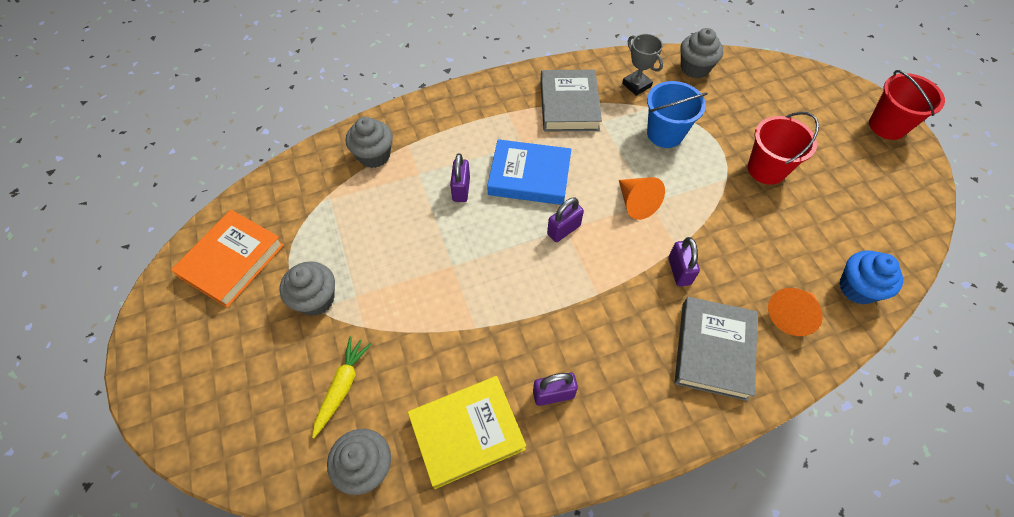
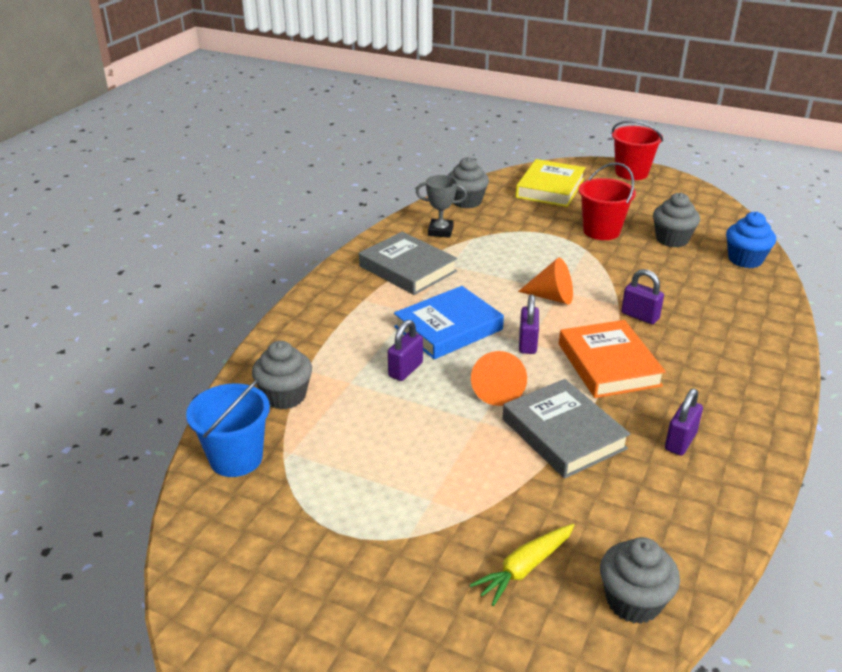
camera: 45 degrees left, 25 degrees down
(232, 261) = (259, 568): orange book -> orange book (609, 364)
(316, 299) = (397, 530): grey cupcake -> grey cupcake (672, 239)
(342, 387) = (524, 568): yellow carrot -> yellow carrot turned 105 degrees counterclockwise
(461, 189) = (405, 370): purple padlock -> purple padlock turned 75 degrees clockwise
(467, 433) = (665, 513): yellow book -> yellow book (550, 188)
(665, 134) = (506, 248): blue bucket -> blue bucket (236, 458)
(713, 350) = (727, 343): grey book -> grey book (563, 434)
(791, 315) = (735, 295): orange cone -> orange cone (497, 390)

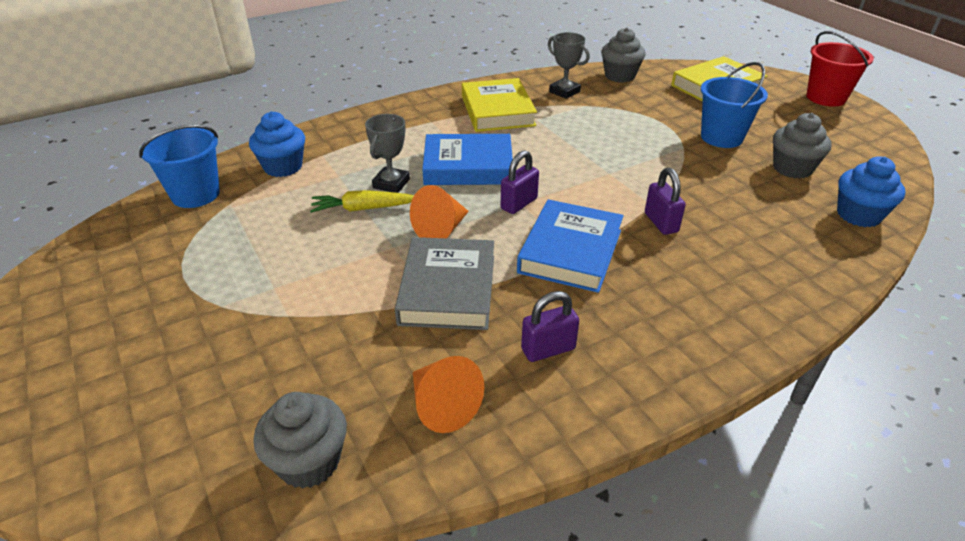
camera: 35 degrees right, 5 degrees up
(285, 396) = (283, 167): grey cupcake -> blue cupcake
(405, 370) = (391, 183): purple padlock -> grey trophy
(408, 269) = (497, 111): grey book -> yellow book
(524, 568) = (265, 379): yellow carrot -> yellow carrot (363, 209)
(551, 297) = (593, 175): orange cone -> orange cone (442, 406)
(601, 231) = (721, 137): red bucket -> blue bucket
(609, 364) = (570, 251): orange book -> blue book

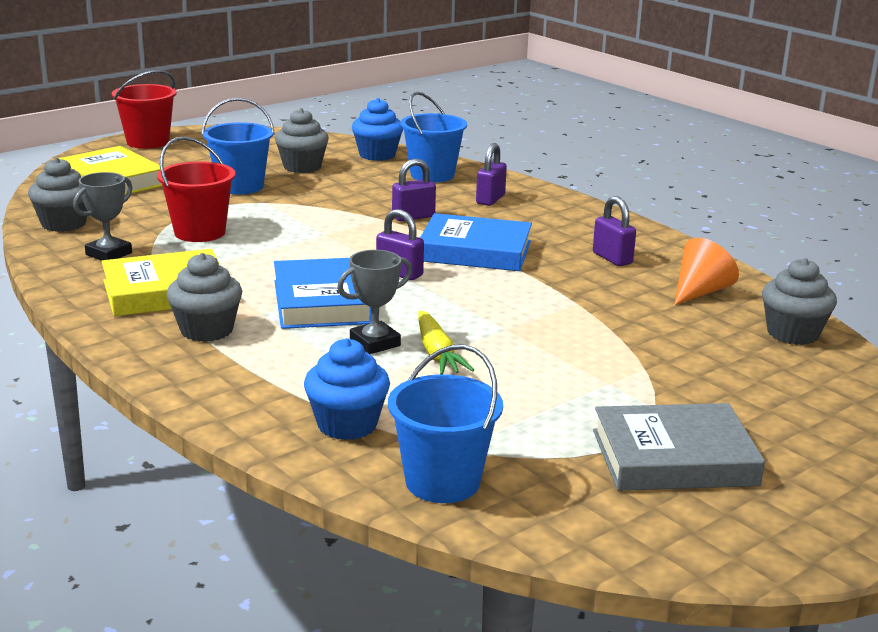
camera: 100 degrees left, 15 degrees down
(391, 183) = (375, 343): grey trophy -> grey trophy turned 45 degrees counterclockwise
(433, 124) = (207, 330): none -> grey cupcake
(441, 229) = (463, 308): orange cone -> none
(448, 289) = (560, 298): grey book -> grey book (674, 457)
(608, 121) = (199, 232): none -> red bucket
(729, 281) = (490, 199): none -> purple padlock
(803, 247) = (432, 175): none -> blue bucket

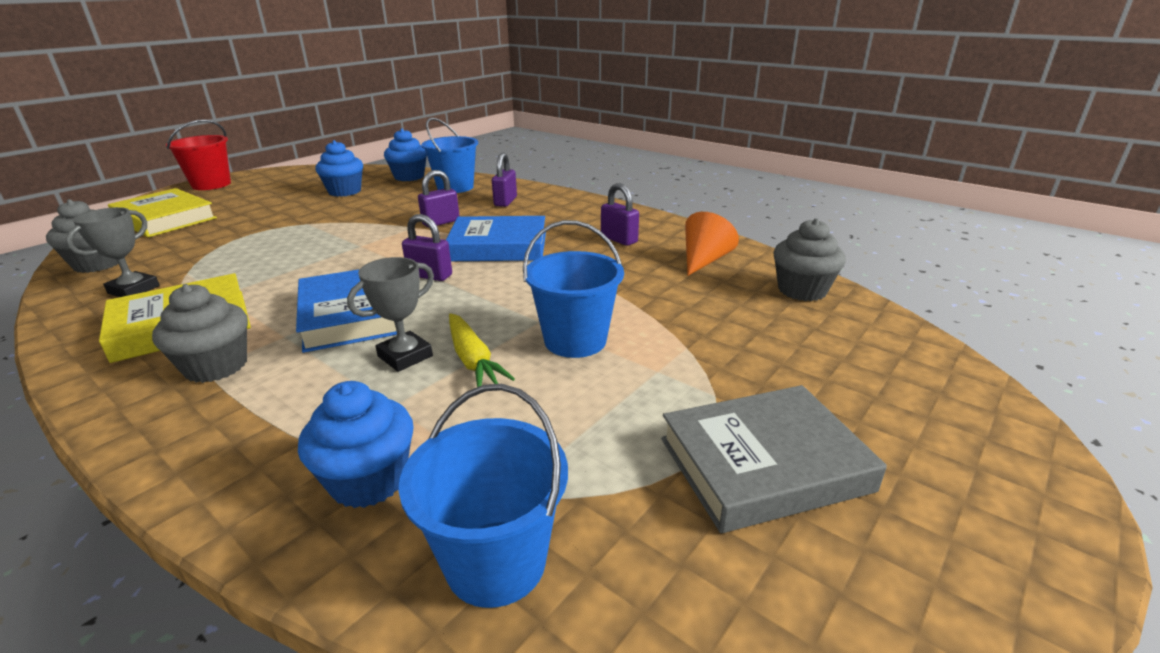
camera: 10 degrees left, 5 degrees up
(199, 232) = (237, 257): red bucket -> none
(240, 186) = (286, 212): blue bucket -> blue bucket (575, 340)
(302, 167) = (345, 191): grey cupcake -> blue cupcake

